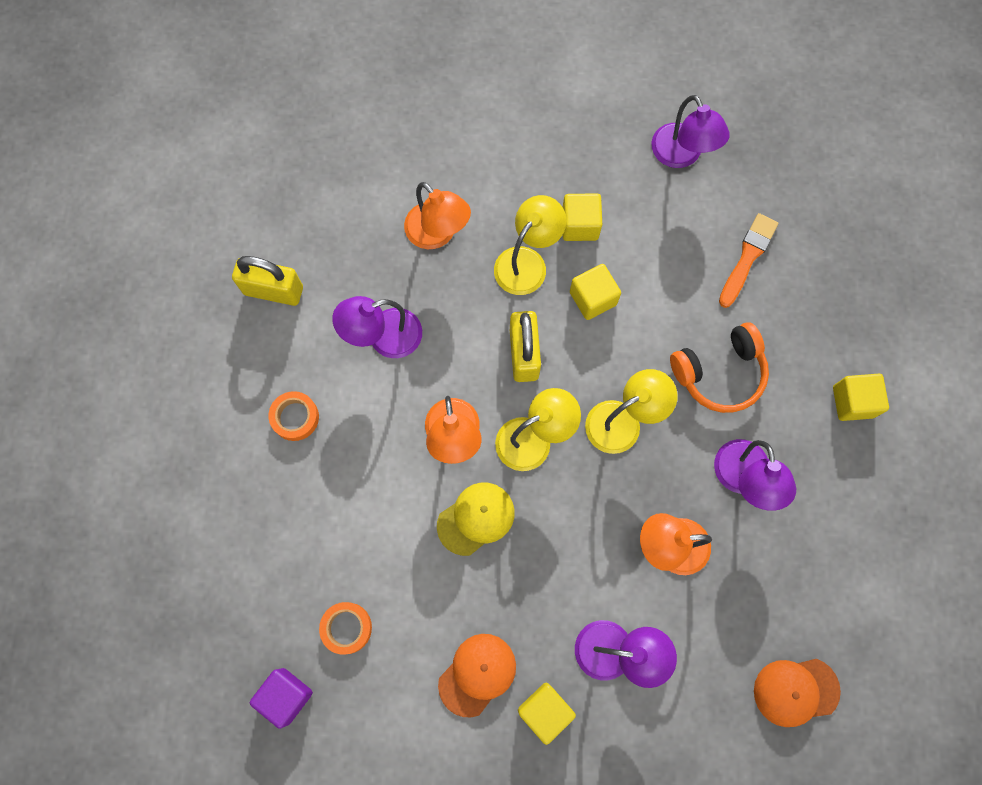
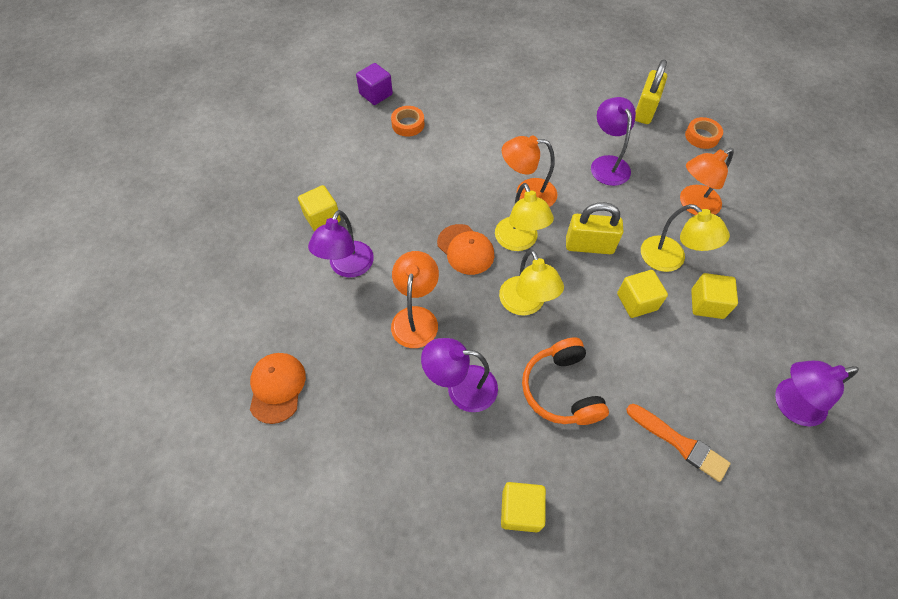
camera: 100 degrees right, 15 degrees down
(295, 417) = (552, 113): orange tape -> orange tape (702, 136)
(476, 518) = (464, 198): yellow cap -> none
(477, 674) = (358, 185): orange cap -> orange cap (465, 249)

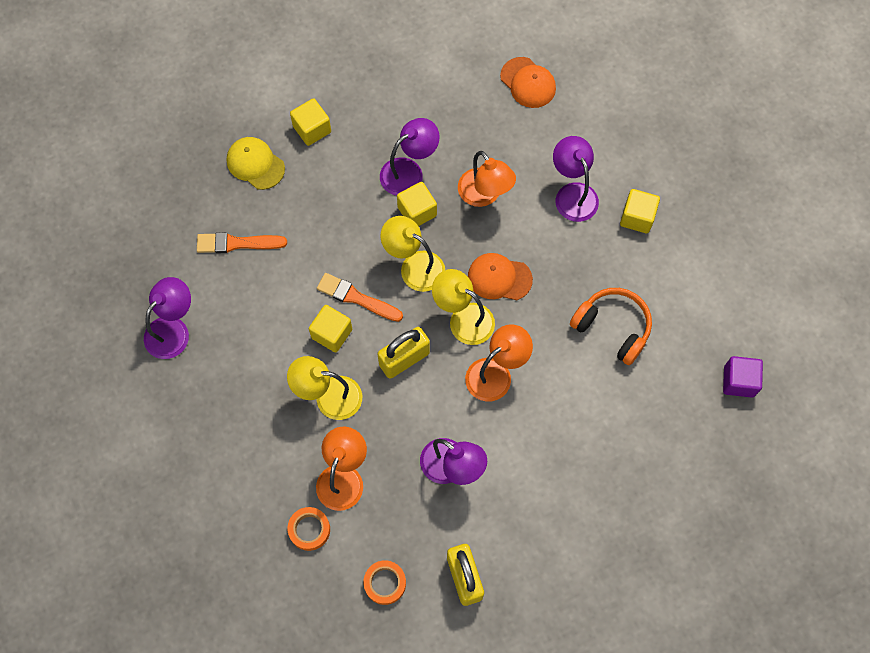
camera: 140 degrees right, 10 degrees up
(408, 124) = (671, 368): orange tape -> orange tape (309, 529)
(561, 389) = (340, 221): orange headphones -> orange headphones (612, 328)
(595, 314) = (356, 298): none -> orange brush
(609, 518) = (255, 164): none -> yellow cap
(707, 304) = (275, 374): yellow cube -> yellow cube (417, 211)

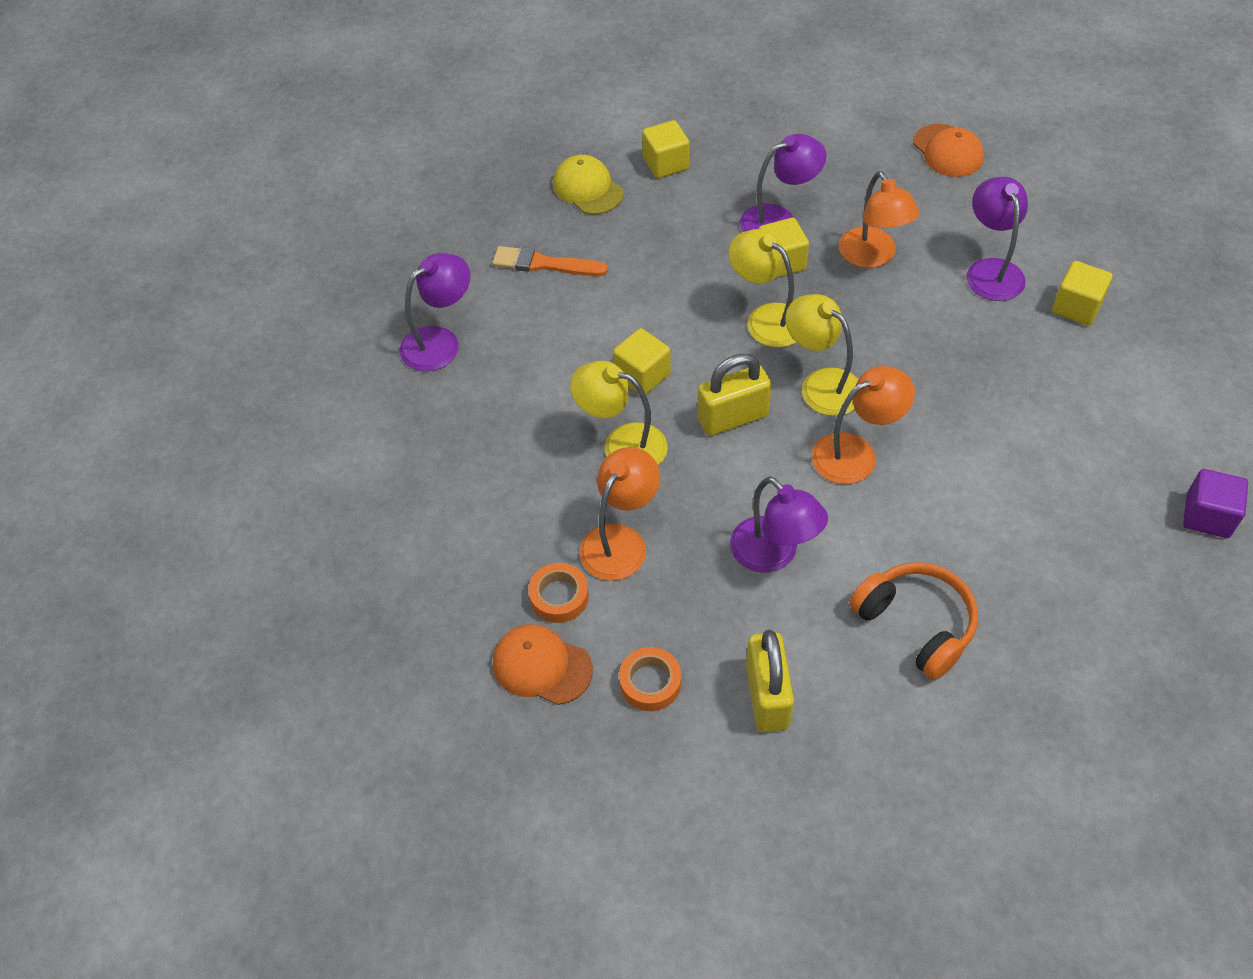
camera: 15 degrees right, 15 degrees down
(356, 298) = (683, 341): orange brush -> none
(499, 278) = (878, 347): orange cap -> orange cap (542, 666)
(612, 328) = (1028, 425): orange headphones -> orange headphones (916, 624)

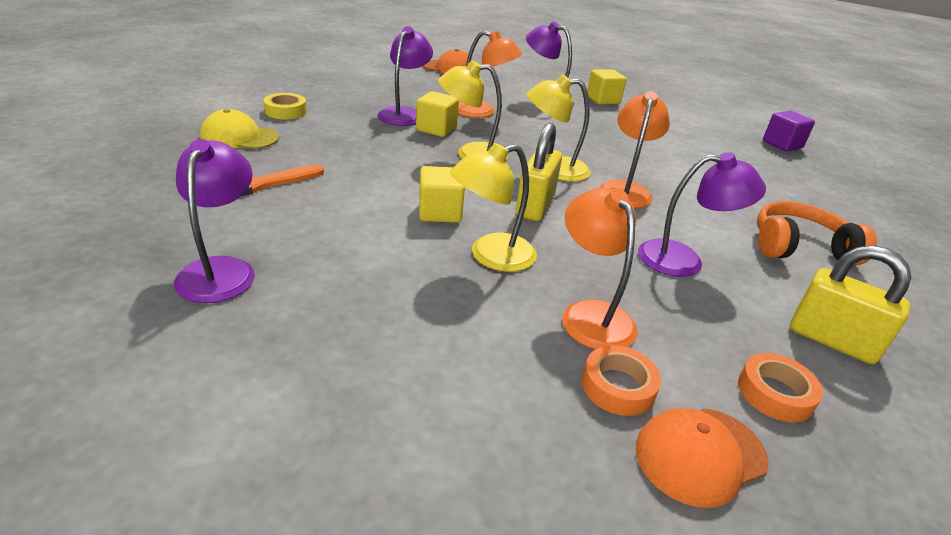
camera: 55 degrees left, 20 degrees down
(665, 163) = (286, 111): yellow cube -> yellow tape

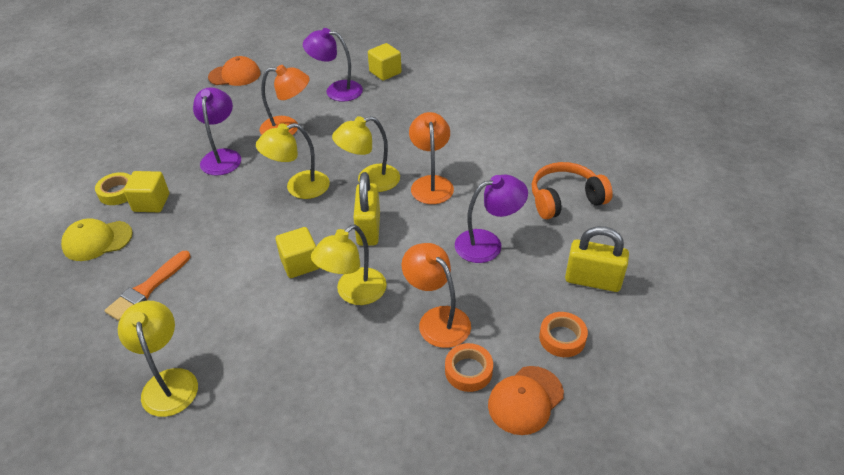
camera: 15 degrees left, 10 degrees up
(221, 270) = (168, 382): purple lamp -> yellow lamp
(436, 129) = (258, 166): yellow cube -> yellow cube (151, 203)
(782, 144) = (541, 80): purple cube -> none

